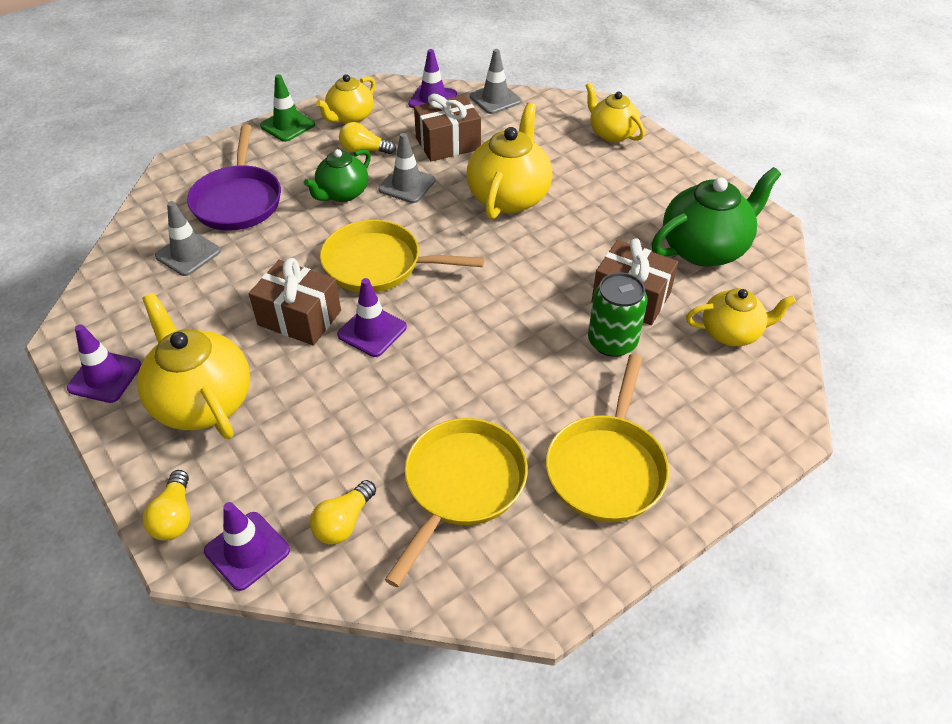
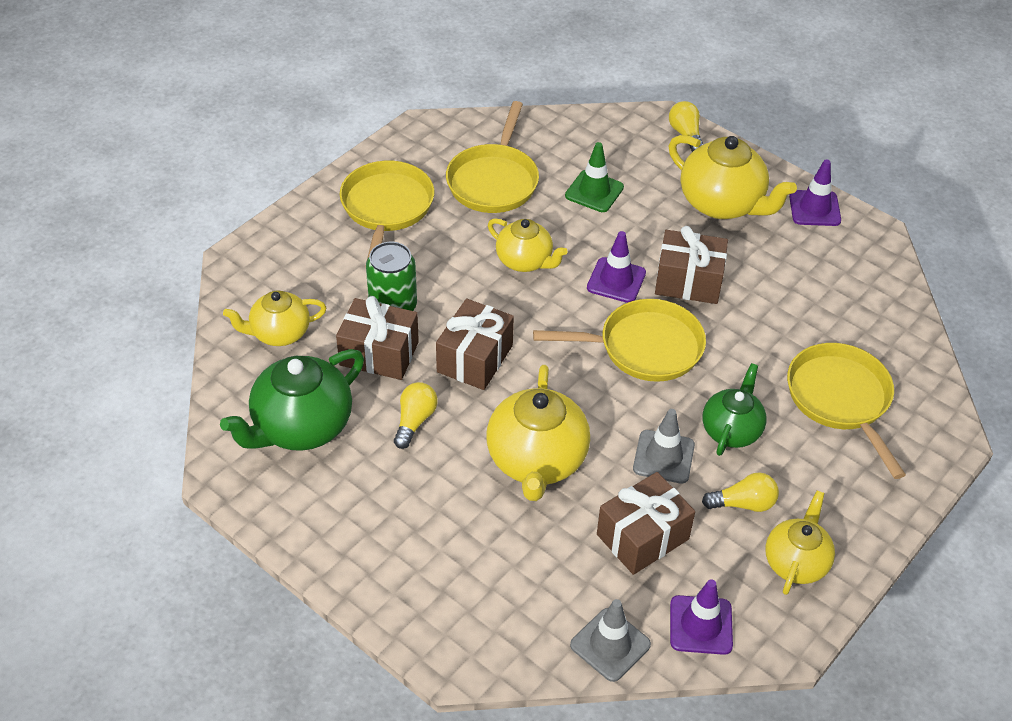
camera: 165 degrees right, 0 degrees up
(188, 254) = (840, 326): grey traffic cone -> none
(238, 200) = (841, 400): purple pan -> yellow pan
(247, 551) = (624, 125): purple traffic cone -> none
(287, 125) = (868, 530): green traffic cone -> green traffic cone (594, 191)
(344, 522) = (568, 148): yellow light bulb -> yellow light bulb (415, 421)
(540, 279) = (474, 358): none -> brown gift
(611, 133) = (426, 601): yellow teapot -> yellow teapot (525, 261)

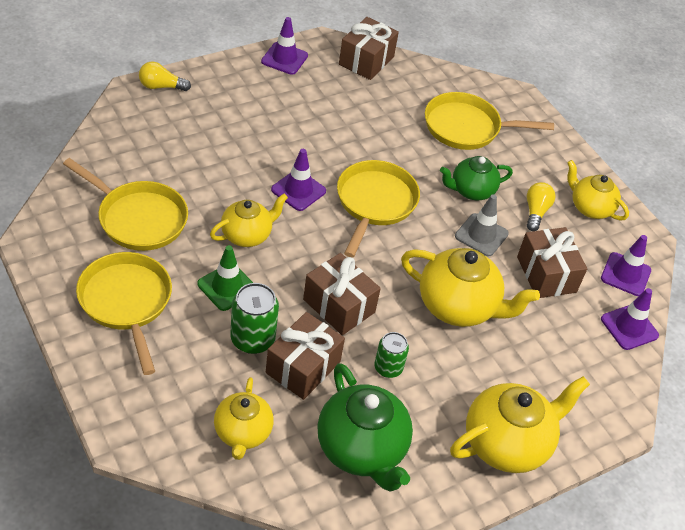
camera: 75 degrees left, 0 degrees up
(386, 208) = (126, 303): yellow pan -> yellow pan turned 45 degrees clockwise
(415, 421) = (388, 368): yellow light bulb -> green can
(594, 191) = (192, 163): green traffic cone -> green traffic cone (227, 287)
(610, 645) = (629, 327): grey traffic cone -> purple traffic cone
(688, 281) = (321, 152): brown gift -> brown gift (366, 60)
(722, 204) = (251, 100): yellow teapot -> yellow teapot (507, 443)
(731, 430) = (471, 191): green teapot -> green teapot turned 60 degrees counterclockwise

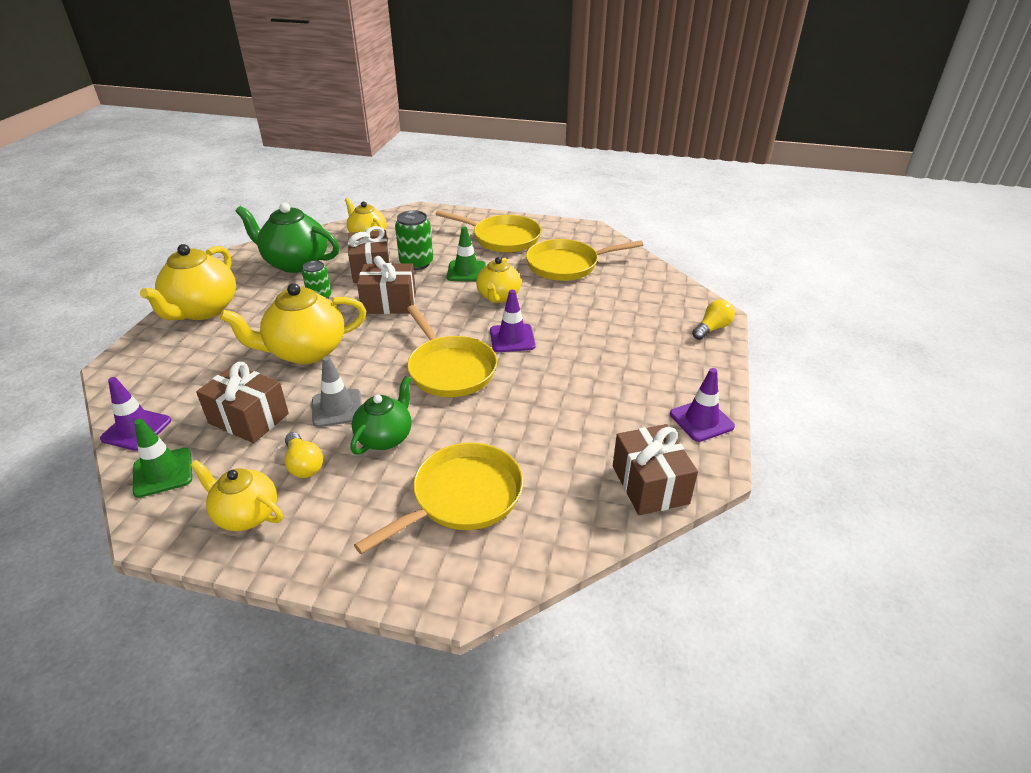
camera: 140 degrees right, 10 degrees down
(590, 208) = (246, 514): yellow teapot -> yellow teapot turned 150 degrees counterclockwise
(625, 274) = (163, 472): purple traffic cone -> green traffic cone

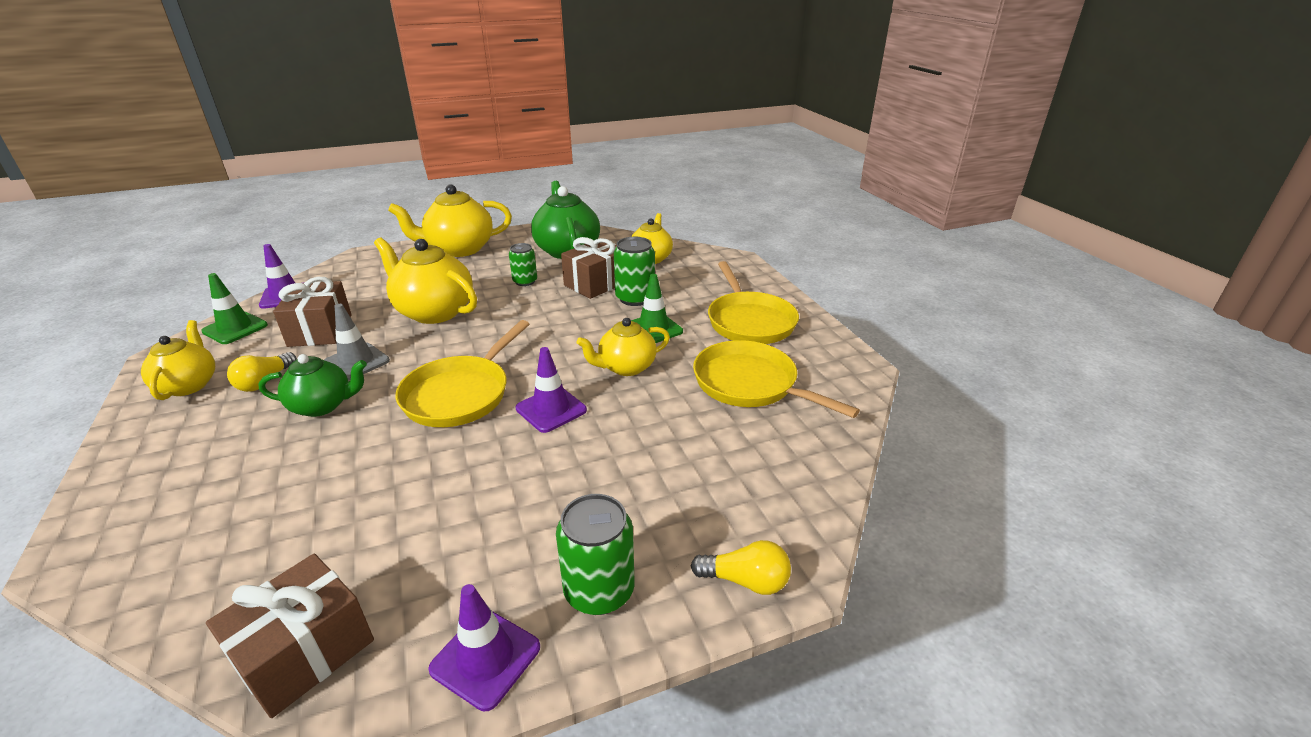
camera: 55 degrees right, 5 degrees down
(389, 303) = (549, 315): brown gift -> none
(461, 497) = (238, 493): yellow pan -> none
(684, 372) = (599, 590): none -> green can

